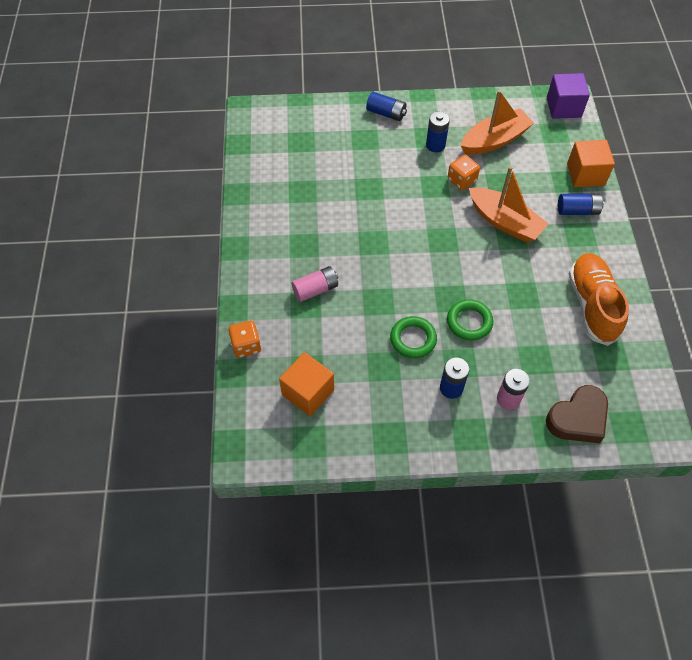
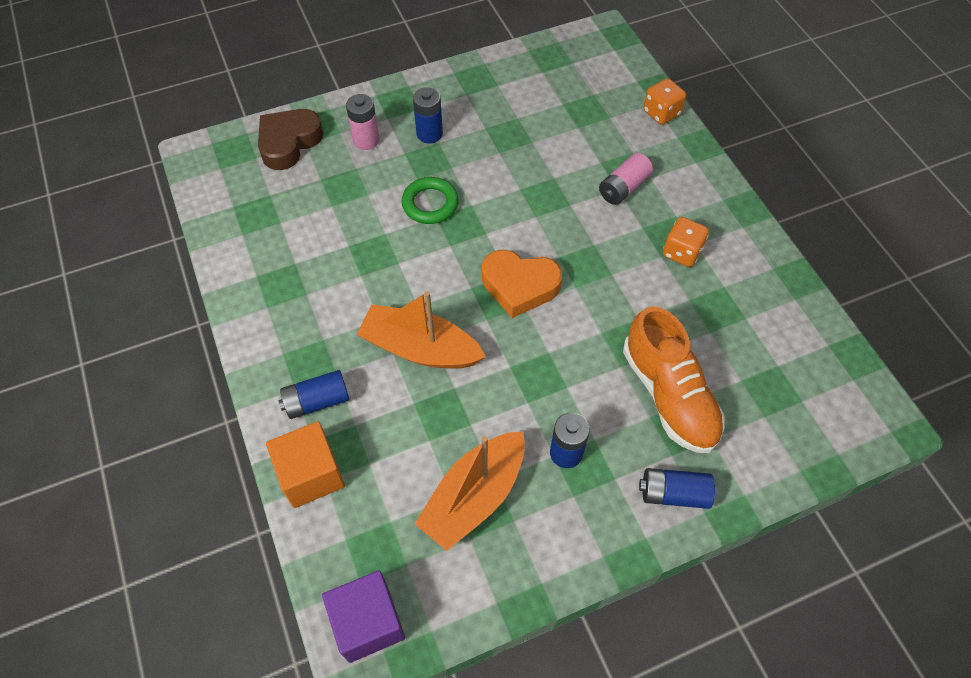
camera: 160 degrees right, 0 degrees up
(308, 392) = (573, 91): orange cube -> none
(413, 339) = (488, 168): green ring -> none
(425, 241) = (519, 286): none -> orange heart
(461, 180) = (502, 398): orange dice -> orange dice (681, 252)
(592, 305) = (283, 266): orange shoe -> orange shoe (669, 395)

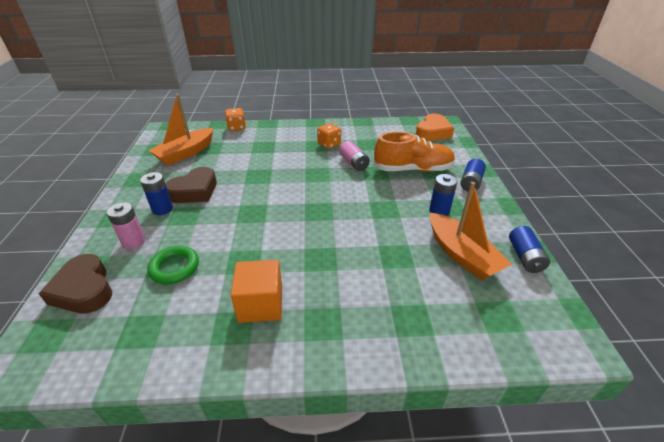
camera: 70 degrees left, 20 degrees down
(311, 474) = (428, 343): orange cube -> orange cube (260, 304)
(317, 401) = (361, 325): blue battery -> blue battery (525, 257)
(368, 622) = (555, 333): purple cube -> none
(420, 348) = (340, 254): orange boat -> orange boat (185, 153)
(430, 204) = (223, 222): green ring -> green ring (174, 267)
(478, 145) = (194, 191): none -> brown heart
(519, 286) = (316, 200): orange heart -> orange heart (433, 132)
(623, 188) = (275, 150): pink battery -> pink battery (353, 163)

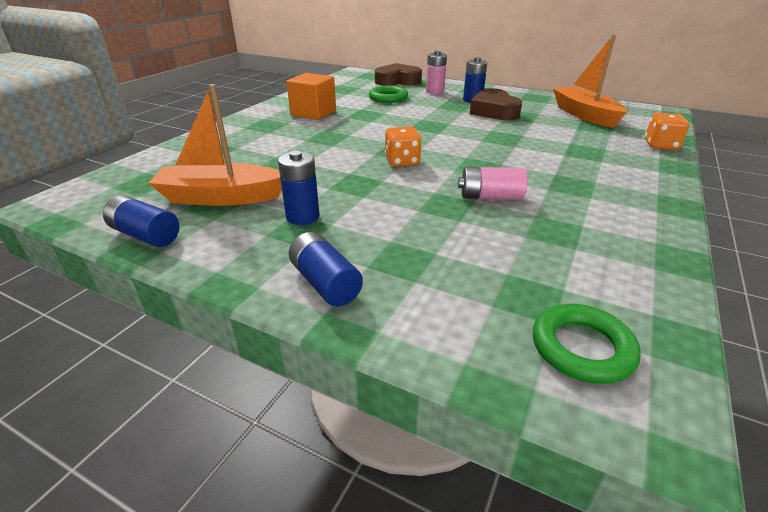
camera: 120 degrees right, 5 degrees down
(329, 144) = (570, 195): orange dice -> orange dice (402, 161)
(413, 169) = (426, 240): orange shoe -> none
(433, 132) = (582, 348): orange heart -> green ring

